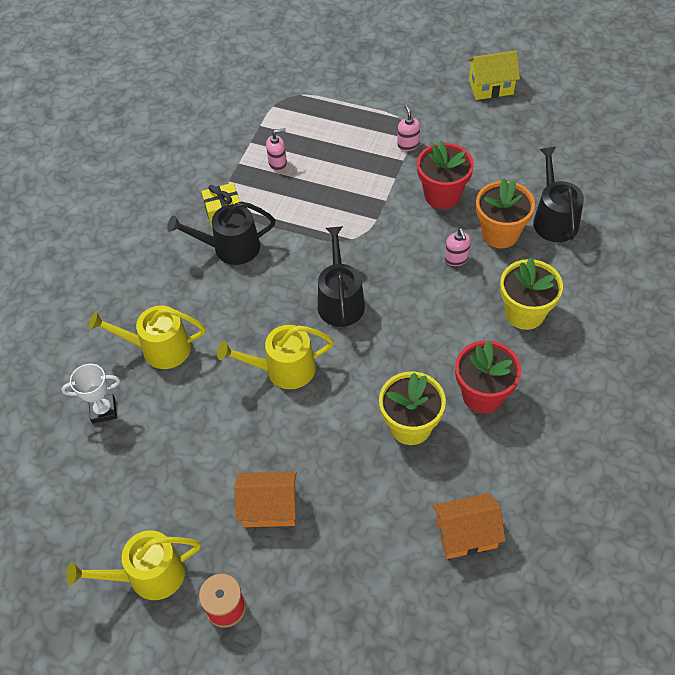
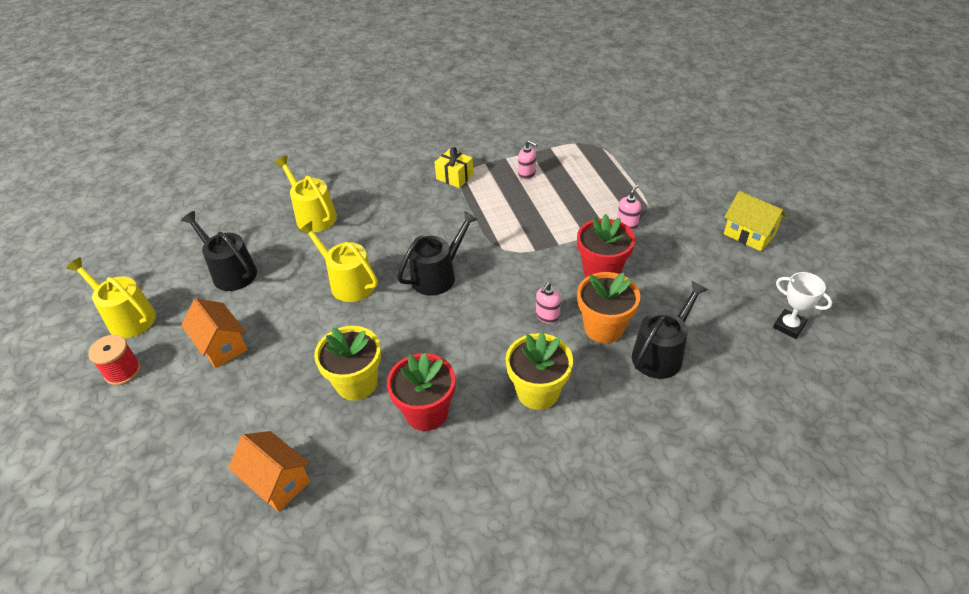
camera: 50 degrees right, 10 degrees down
(103, 410) = (243, 221): white trophy -> white trophy (789, 326)
(230, 248) = (428, 197): black watering can -> black watering can (231, 272)

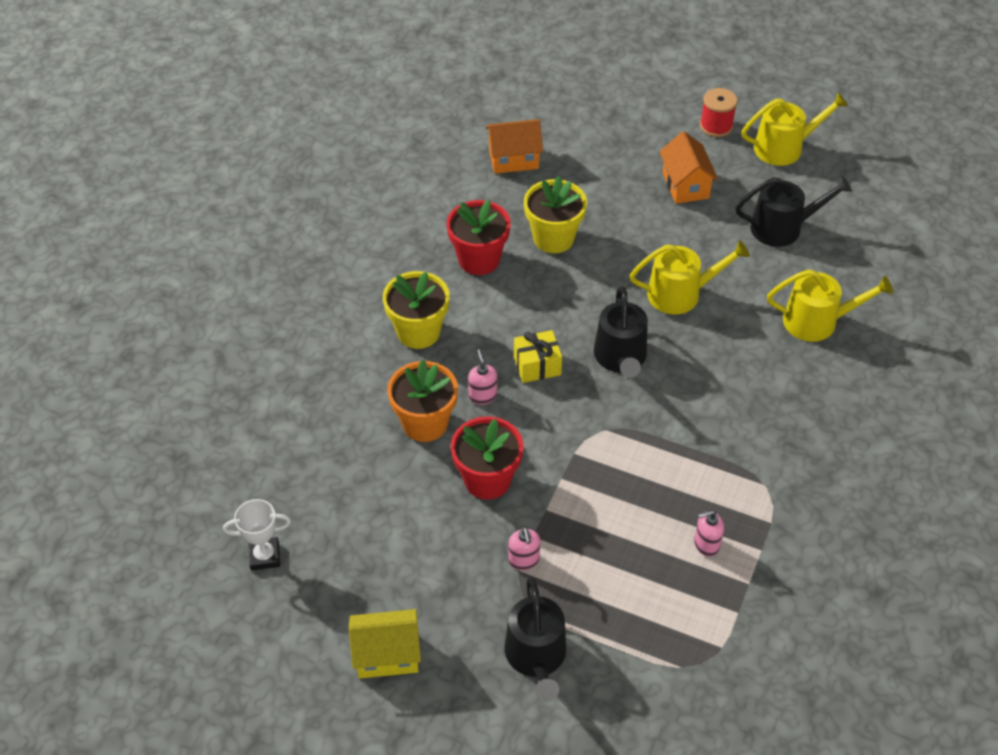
camera: 130 degrees right, 5 degrees up
(221, 345) = (685, 185): orange house -> orange house turned 75 degrees clockwise
(454, 177) = (770, 475): yellow gift -> yellow gift (537, 365)
(660, 353) = (355, 437): black watering can -> black watering can (536, 656)

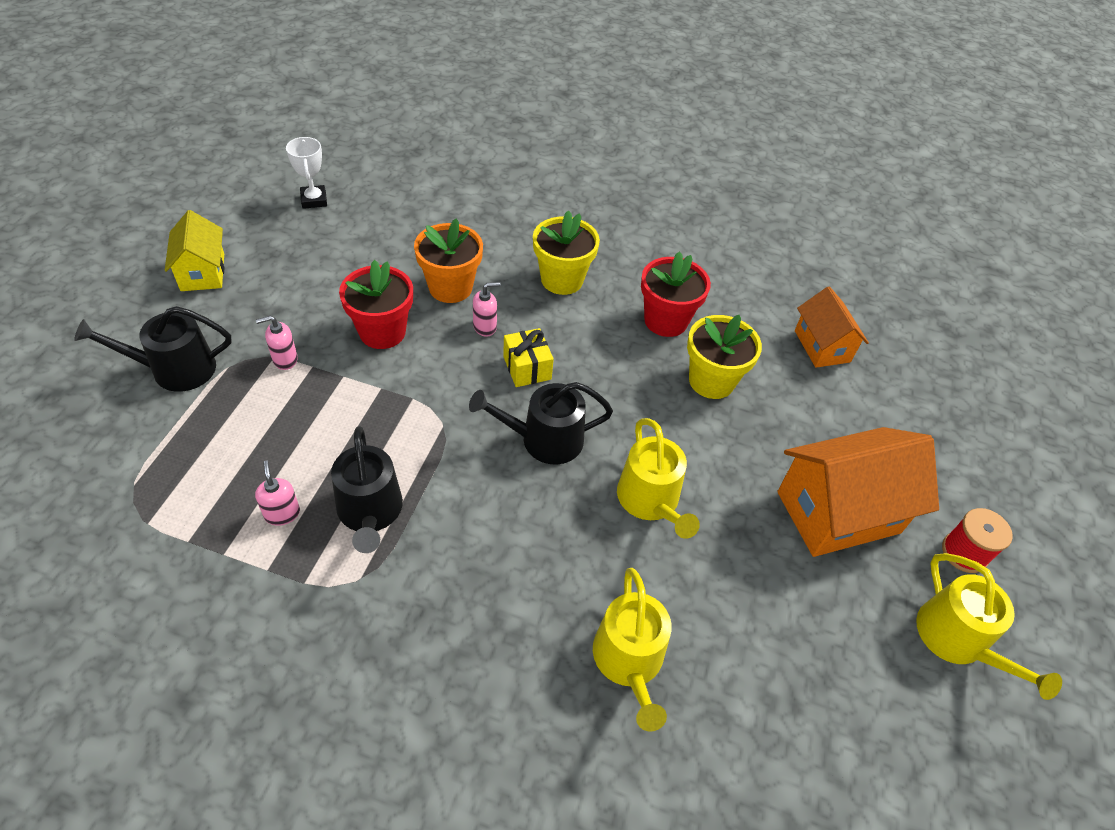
camera: 80 degrees right, 0 degrees up
(685, 185) = (838, 512): orange house -> orange house, size x1.68
(782, 227) = (795, 627): black watering can -> black watering can (370, 512)

